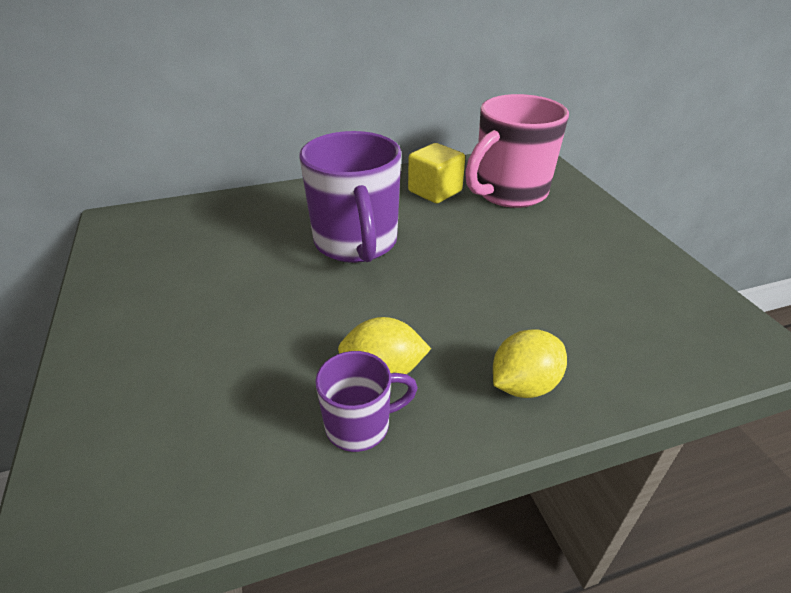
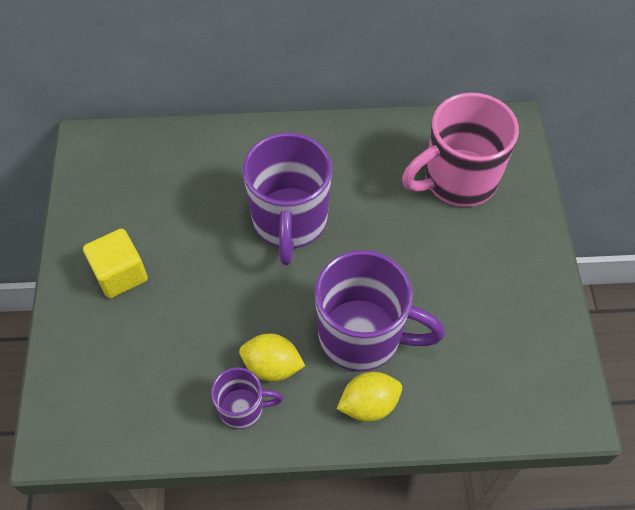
camera: 15 degrees right, 20 degrees up
(435, 191) = (385, 162): yellow cube -> yellow cube (120, 274)
(481, 320) = (363, 336): none -> purple mug

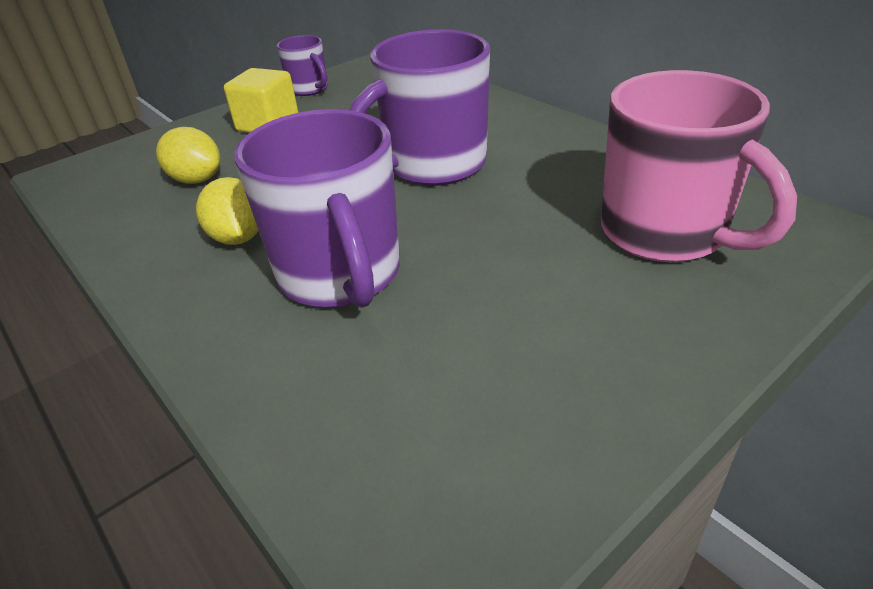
camera: 55 degrees right, 20 degrees down
(243, 408) = (168, 245): purple mug -> purple mug (309, 89)
(369, 404) = (243, 328): yellow lemon -> yellow lemon (196, 180)
(458, 180) = (666, 233): pink mug -> pink mug turned 150 degrees counterclockwise

